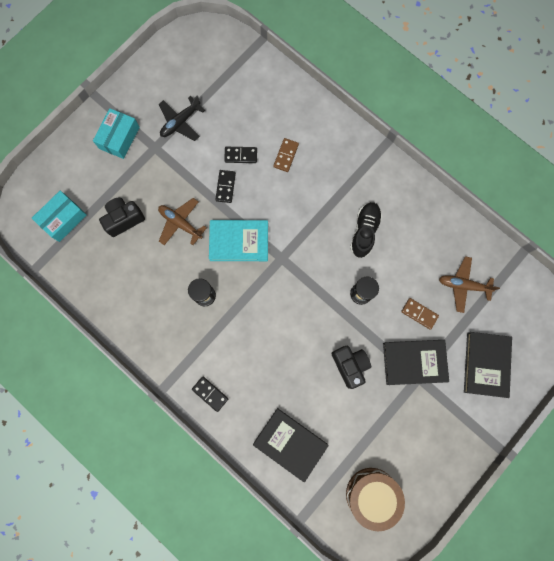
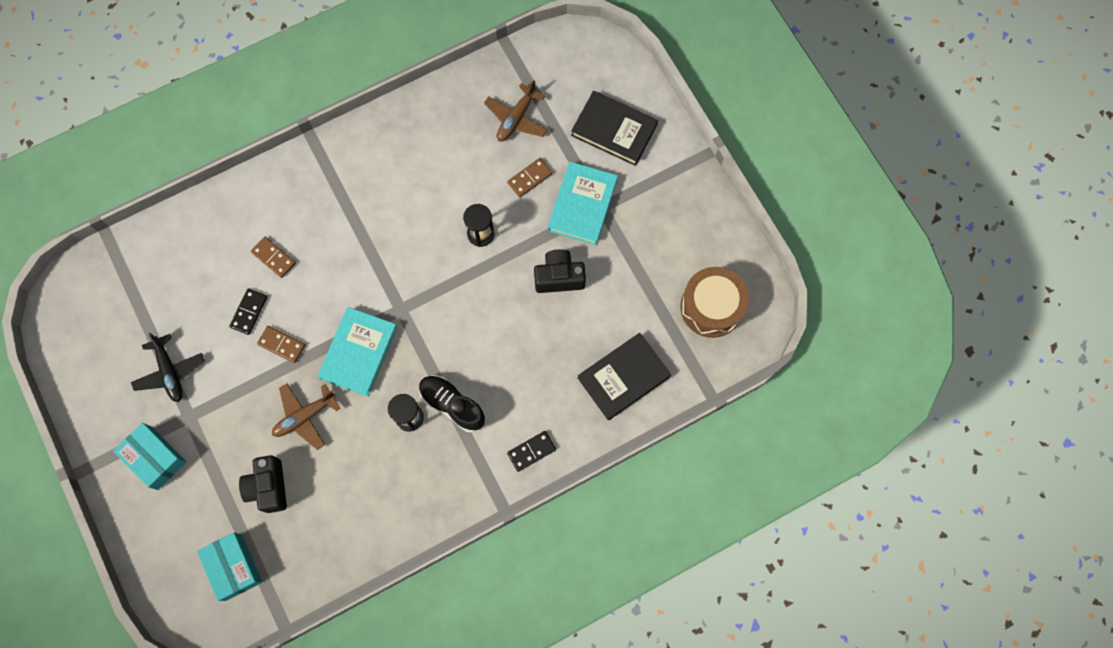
camera: 70 degrees left, 5 degrees down
(225, 187) = (281, 345): black domino -> brown domino
(364, 231) = (408, 202): black shoe -> black shoe (452, 405)
(414, 362) = (582, 205): black book -> turquoise book

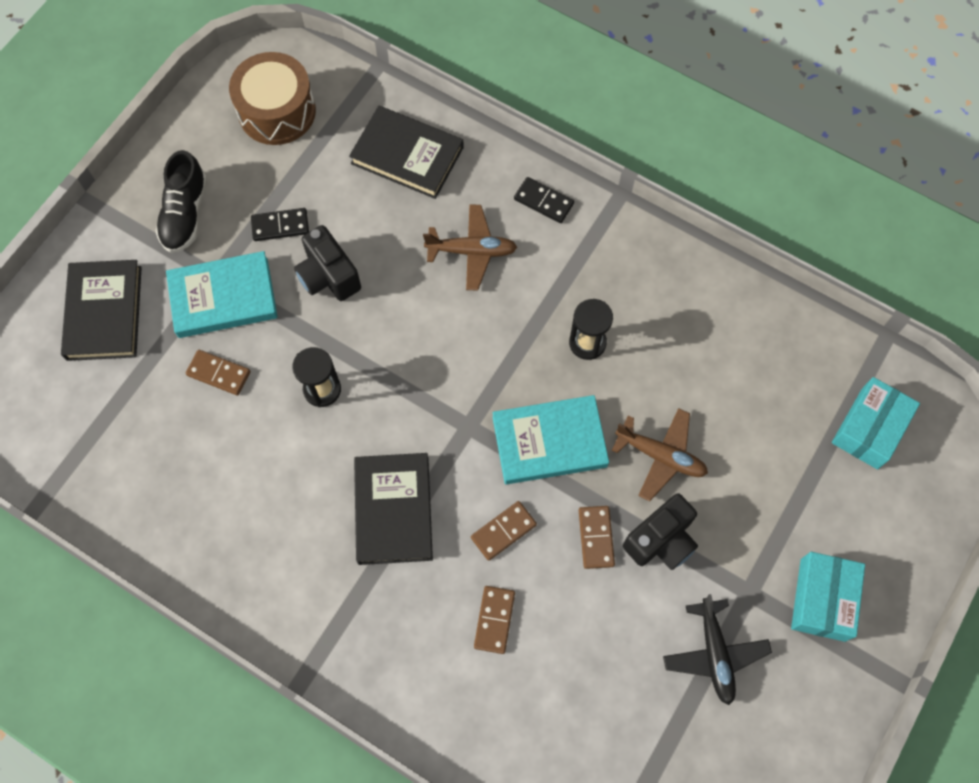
camera: 120 degrees left, 5 degrees down
(170, 372) = (714, 653): black plane -> black plane turned 135 degrees clockwise
(249, 312) = (581, 605): black domino -> black domino (280, 226)
(268, 487) = (763, 446): black camera -> black camera (661, 540)
(321, 292) = (503, 531): none -> brown domino
(376, 236) = (393, 510): none -> black book
(452, 405) = (544, 306): black shoe -> black shoe (185, 214)
(516, 118) = (143, 433): brown plane -> brown plane (472, 251)

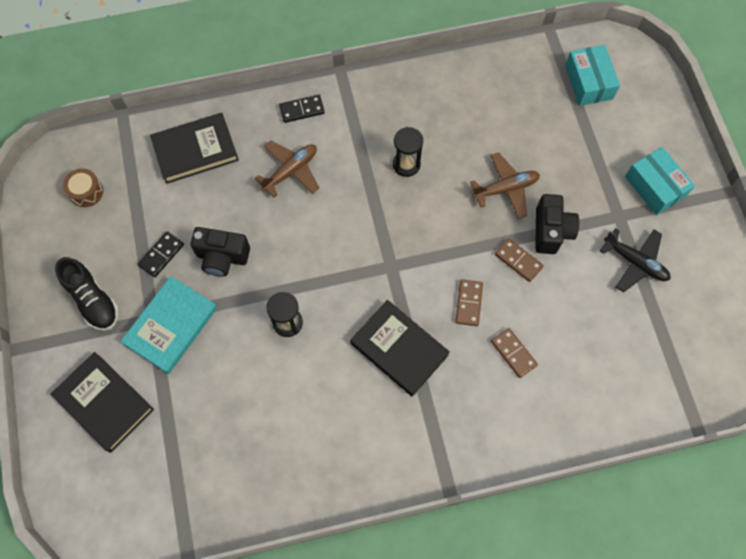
camera: 45 degrees left, 0 degrees up
(218, 373) = (216, 371): brown domino -> none
(277, 111) = (86, 192): brown drum -> brown drum, size x0.53
(549, 442) = (442, 234): turquoise book -> none

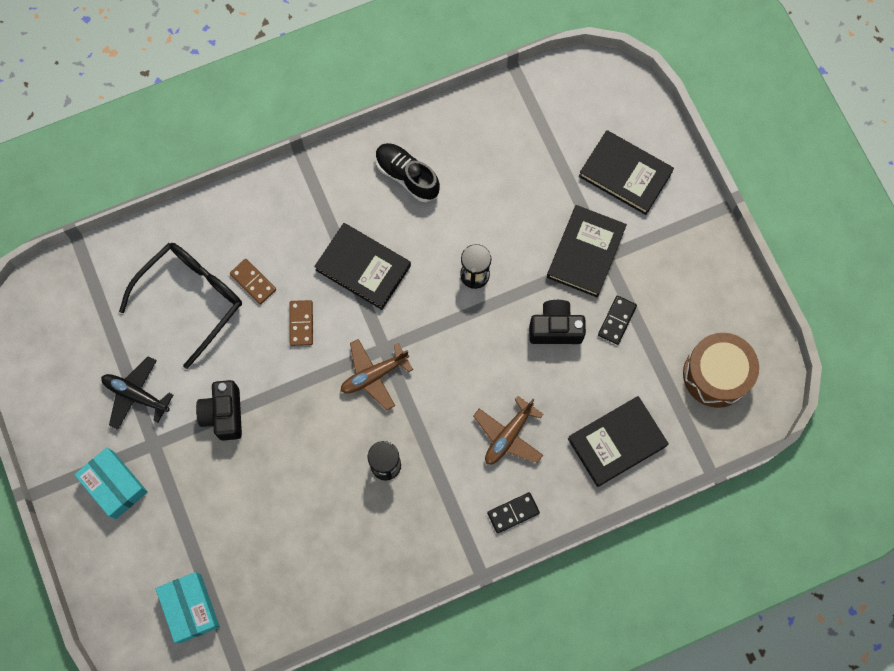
camera: 170 degrees right, 5 degrees up
(86, 192) = (716, 374): brown drum -> brown drum, size x1.90
(93, 300) = (669, 264): black shoe -> black shoe (407, 176)
(171, 326) = (585, 252): turquoise book -> black book
(505, 188) = (275, 455): brown plane -> brown plane (374, 375)
(518, 261) = (255, 376): brown domino -> none
(578, 346) = (191, 299): none -> black glasses

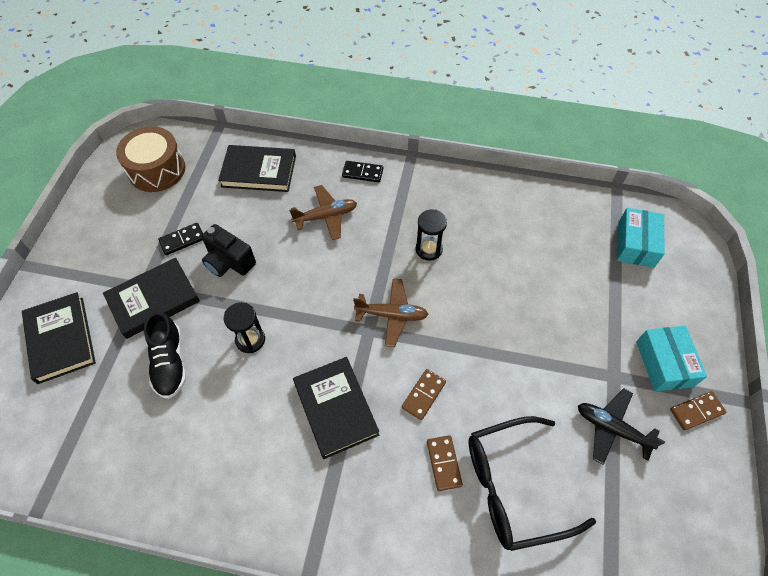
camera: 145 degrees left, 15 degrees down
(72, 456) = (696, 411): none -> brown domino
(136, 395) = (612, 428): black plane -> black plane turned 150 degrees clockwise
(224, 414) = (537, 362): black camera -> none
(407, 176) = (229, 469): black shoe -> black shoe (170, 362)

